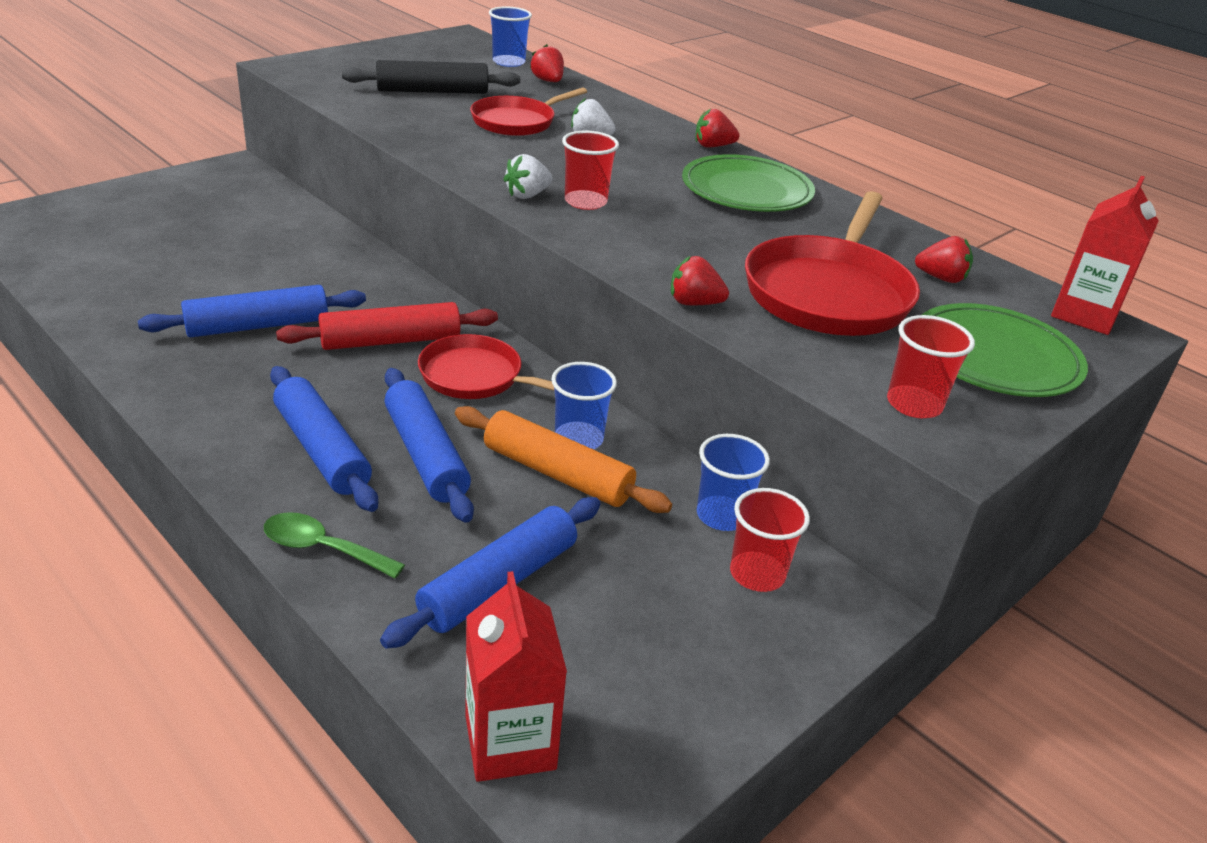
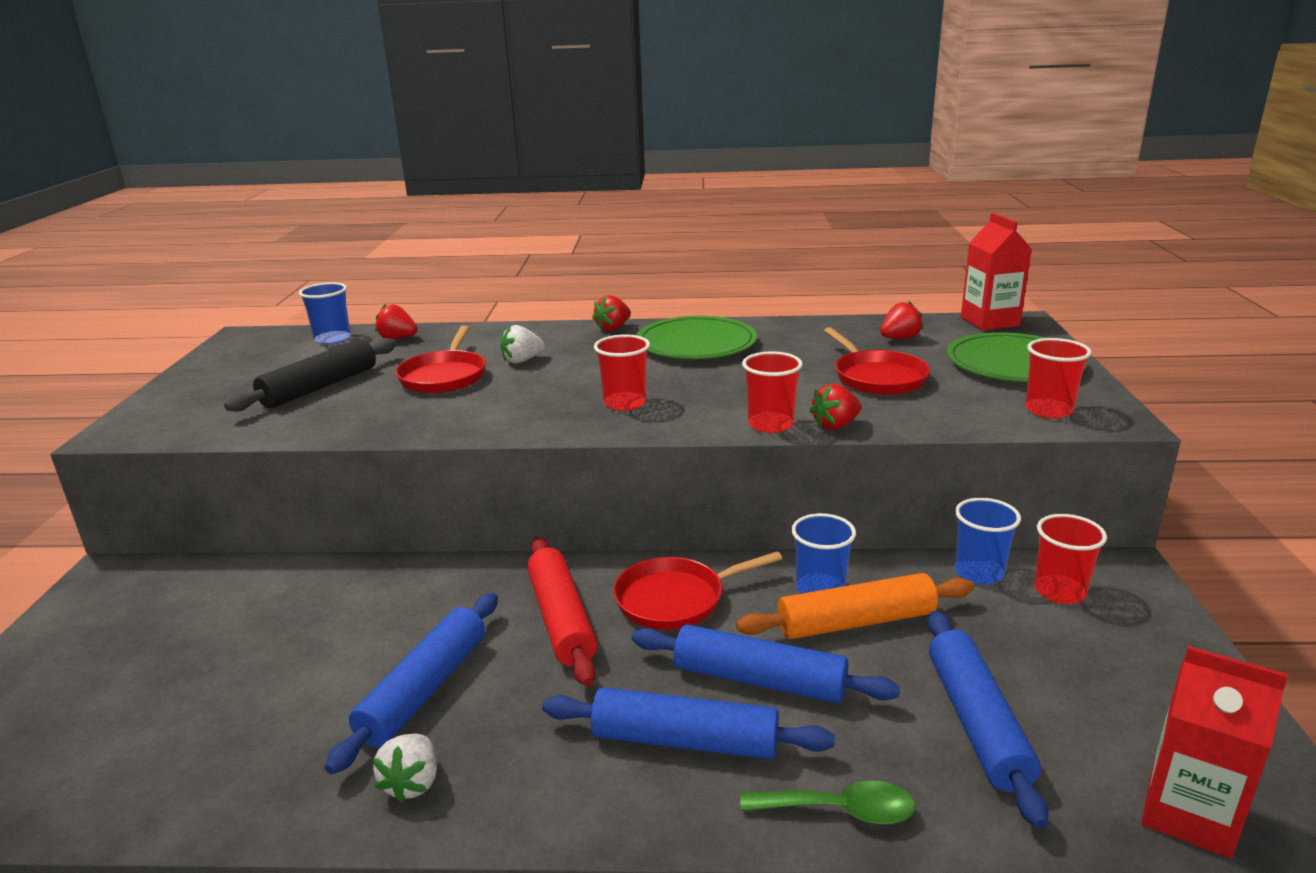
camera: 40 degrees left, 10 degrees down
(322, 548) = (840, 810): green spoon -> green spoon turned 150 degrees counterclockwise
(390, 341) = (561, 620): red rolling pin -> red rolling pin turned 45 degrees counterclockwise
(527, 195) = (577, 420): white strawberry -> white strawberry (412, 783)
(648, 273) = (770, 424): none -> red cup
(829, 293) = (877, 377): red pan -> red pan, size x0.63

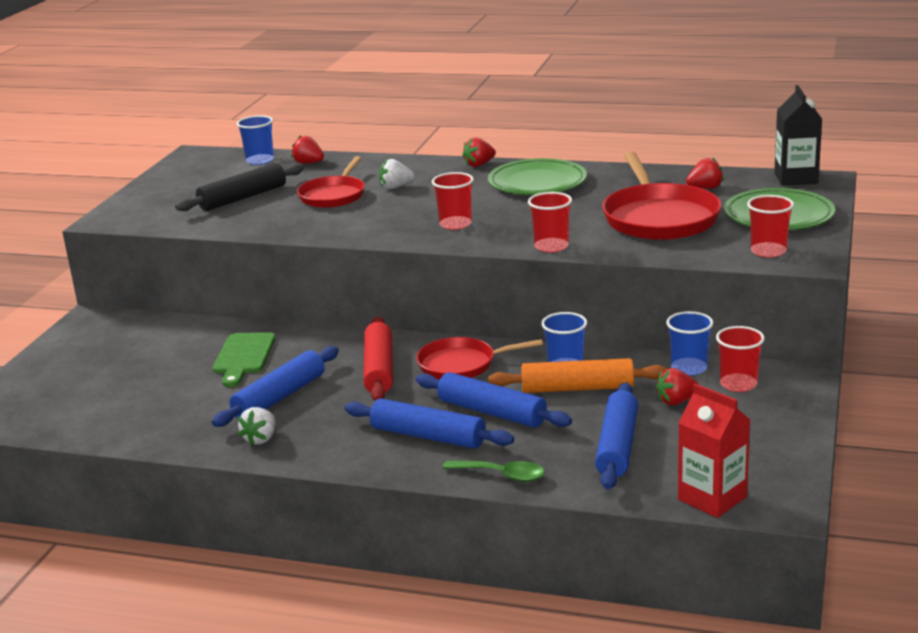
camera: 15 degrees right, 0 degrees up
(351, 619) = (243, 357): none -> green cutting board
(835, 425) = (597, 250): red strawberry -> red strawberry (676, 401)
(877, 377) = (659, 218): red pan -> red pan, size x1.59
(990, 321) = (796, 178): red carton -> black carton

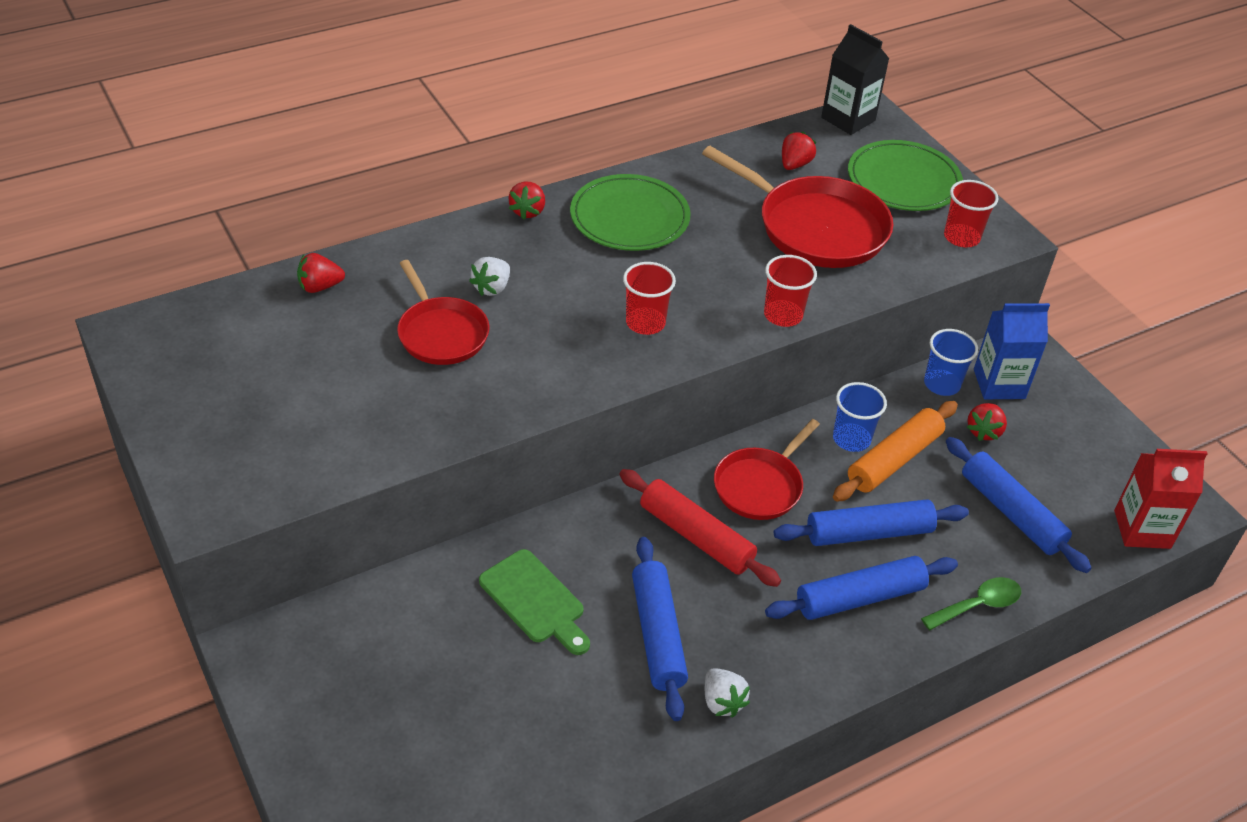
camera: 50 degrees left, 20 degrees up
(243, 198) = (333, 386): black rolling pin -> none
(260, 160) = (246, 307): blue cup -> none
(738, 384) = (999, 384): red cup -> blue carton

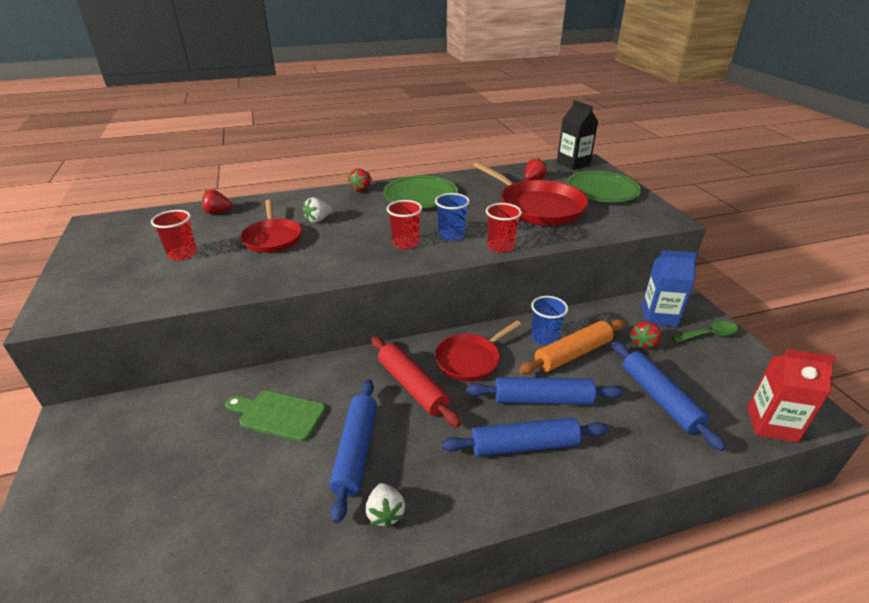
camera: 15 degrees right, 10 degrees down
(535, 601) = (278, 414): green cutting board -> green cutting board turned 135 degrees clockwise
(942, 384) = (617, 312): blue cup -> blue cup (451, 235)
(961, 237) = (636, 218): red cup -> red cup (182, 254)
(978, 605) = (623, 465): green spoon -> green spoon (709, 335)

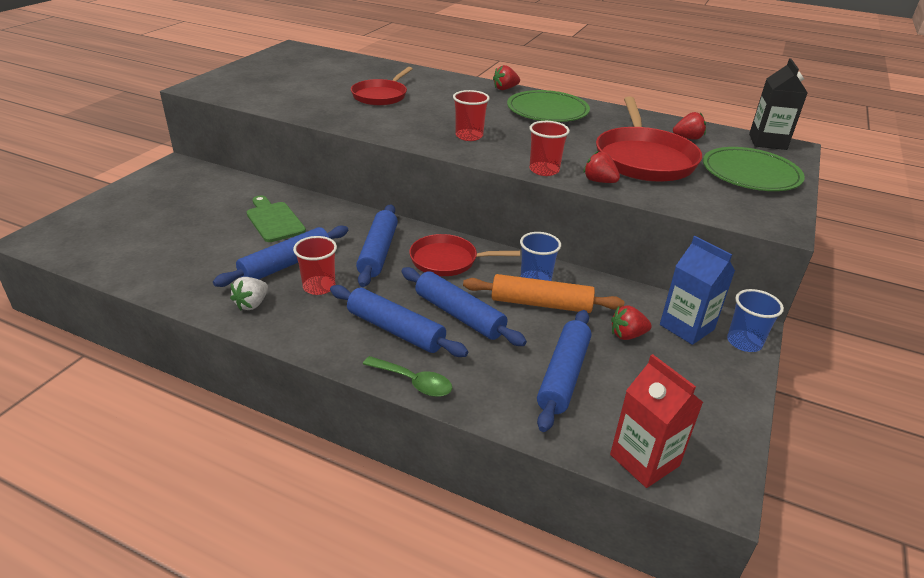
camera: 40 degrees right, 0 degrees up
(182, 254) = (311, 83): red cup -> red cup (319, 286)
(218, 212) = (374, 67): red strawberry -> red strawberry (599, 181)
(318, 220) = (432, 97): white strawberry -> none
(412, 386) = (378, 252): red rolling pin -> blue rolling pin
(451, 235) = (517, 146): blue cup -> blue cup (744, 342)
(709, 335) = (716, 369): green spoon -> green spoon (414, 382)

